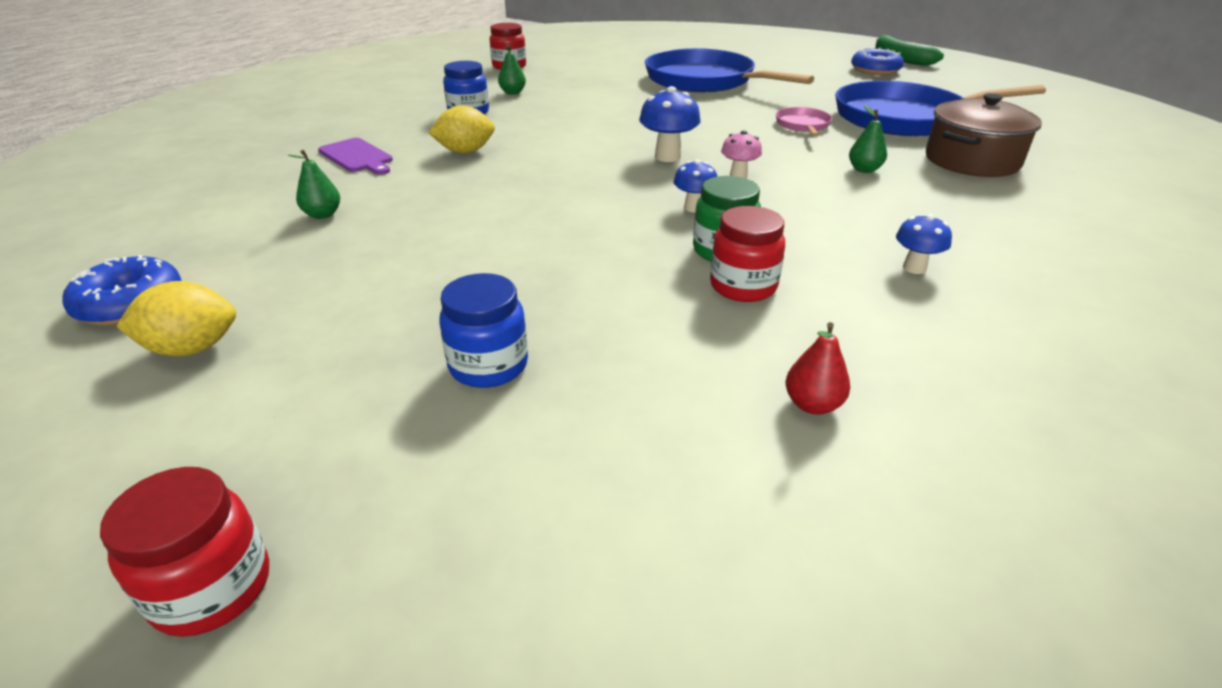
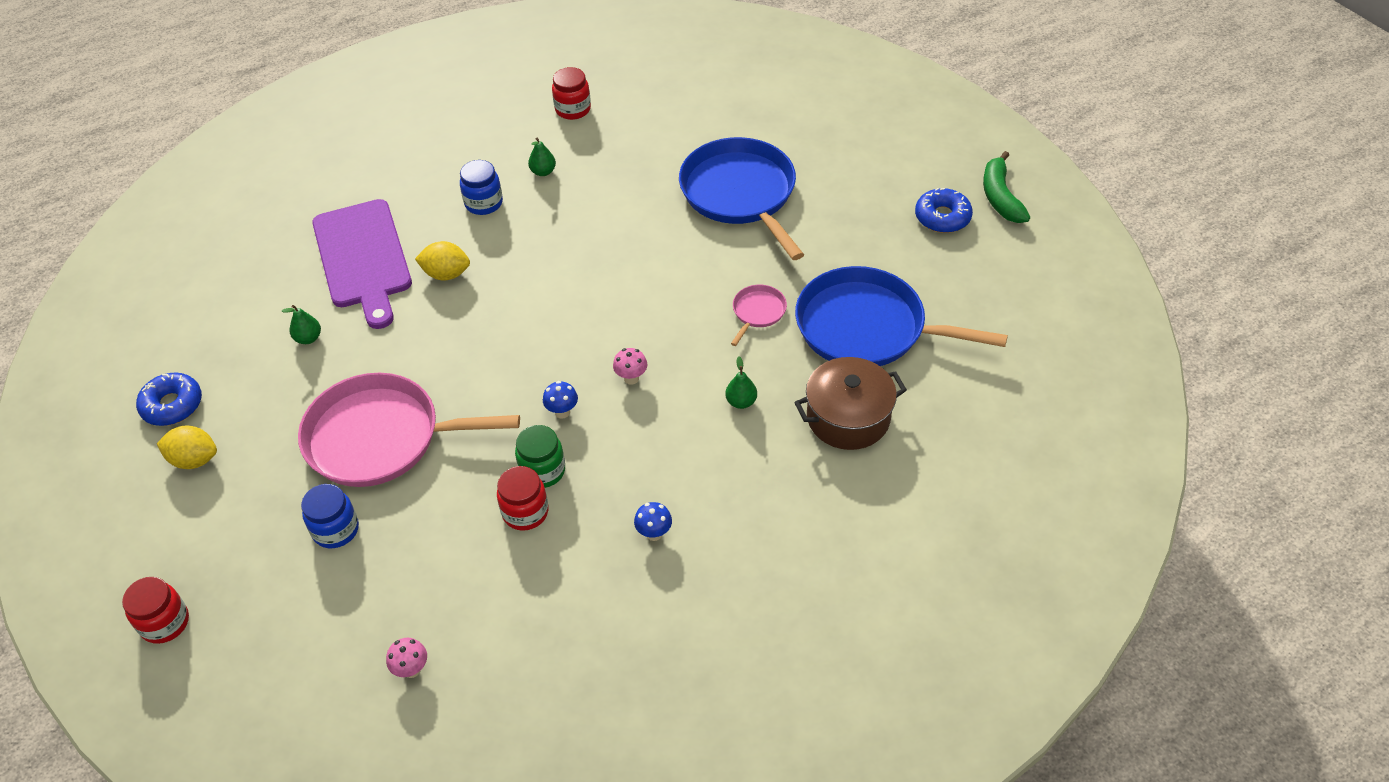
camera: 25 degrees right, 15 degrees up
(357, 157) = (363, 258): purple cutting board -> purple cutting board, size x2.03
(486, 268) = (381, 437): none -> pink pan
(667, 157) = (598, 331): blue mushroom -> none
(770, 500) = (411, 669): none -> pink mushroom
(812, 405) = (482, 622): red pear -> none

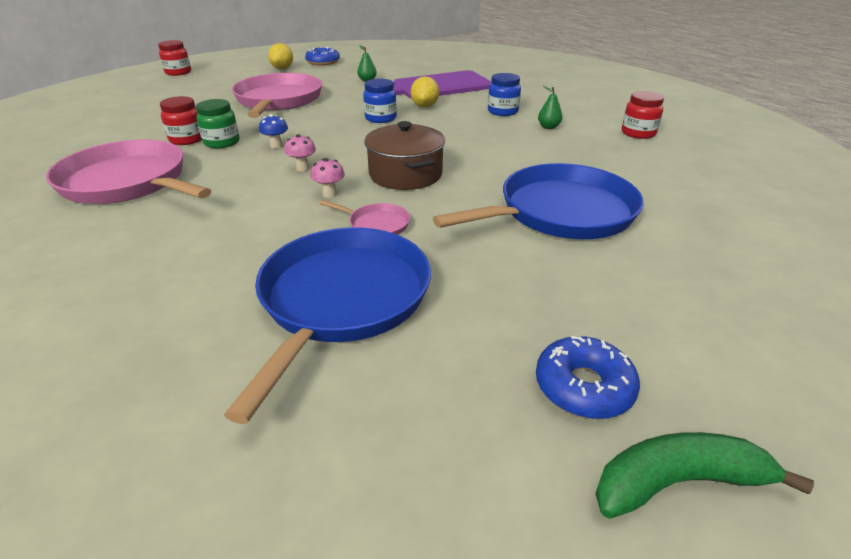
camera: 85 degrees right, 15 degrees down
(336, 530) = (212, 96): blue jar -> blue jar (380, 118)
(411, 669) = (90, 118): pink mushroom -> pink mushroom (330, 194)
(654, 533) = (129, 182): blue mushroom -> pink pan
(741, 402) = (254, 217): green pear -> none
(848, 417) = (200, 282): brown pot -> brown pot (405, 174)

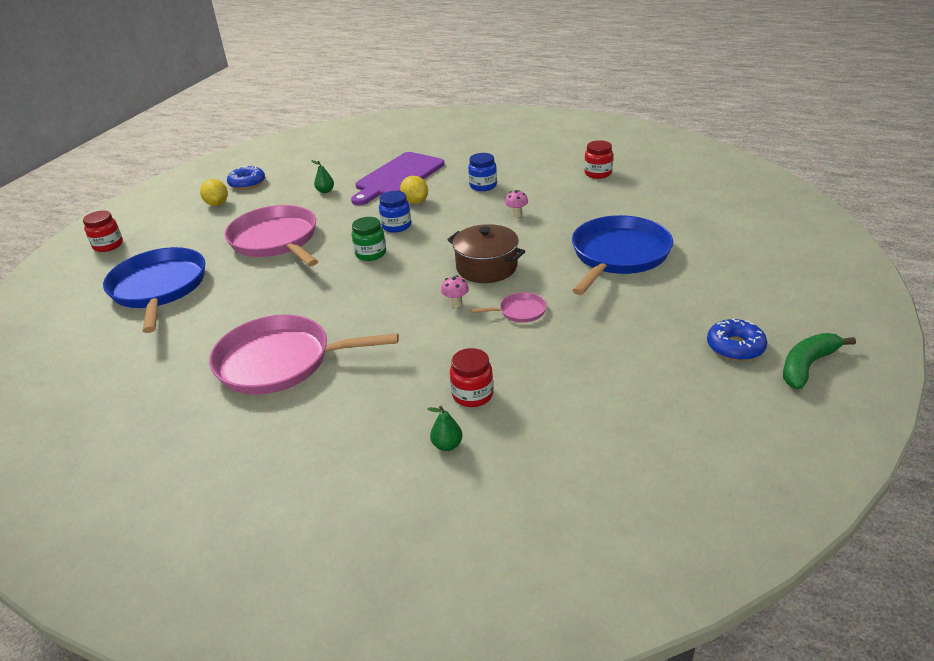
camera: 30 degrees left, 0 degrees up
(187, 139) = (259, 307): red jar -> red jar (472, 395)
(222, 142) = (297, 298): green jar -> green jar (371, 254)
(276, 146) = (350, 283): blue mushroom -> none
(303, 168) = (403, 293): pink mushroom -> pink mushroom (516, 215)
(342, 300) = (567, 364): blue pan -> blue pan (159, 288)
(548, 127) = (533, 189): green pear -> green pear (447, 445)

